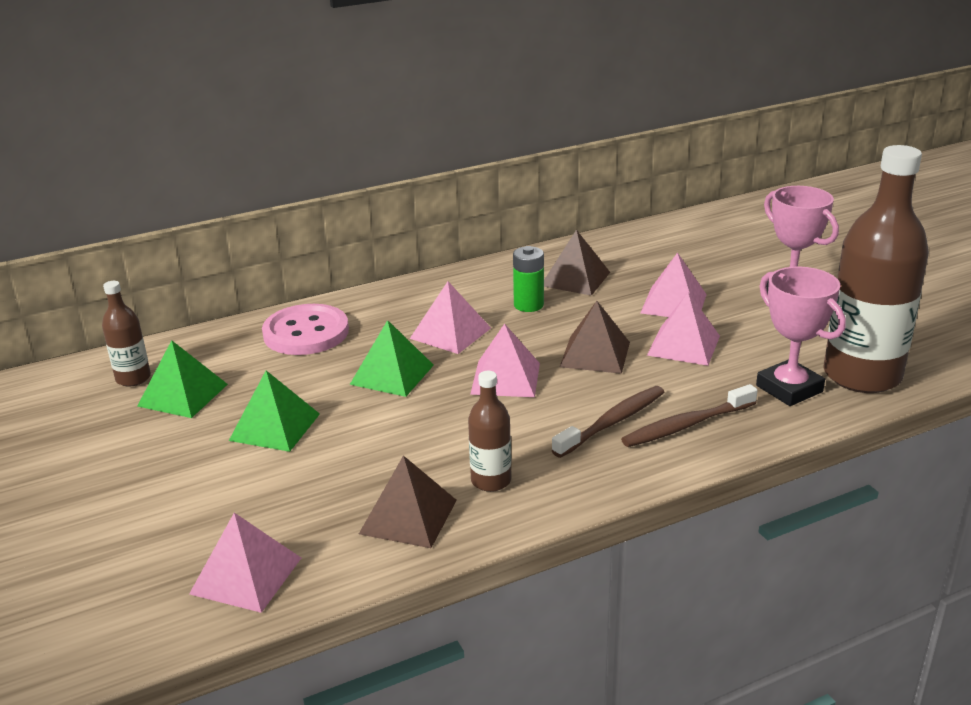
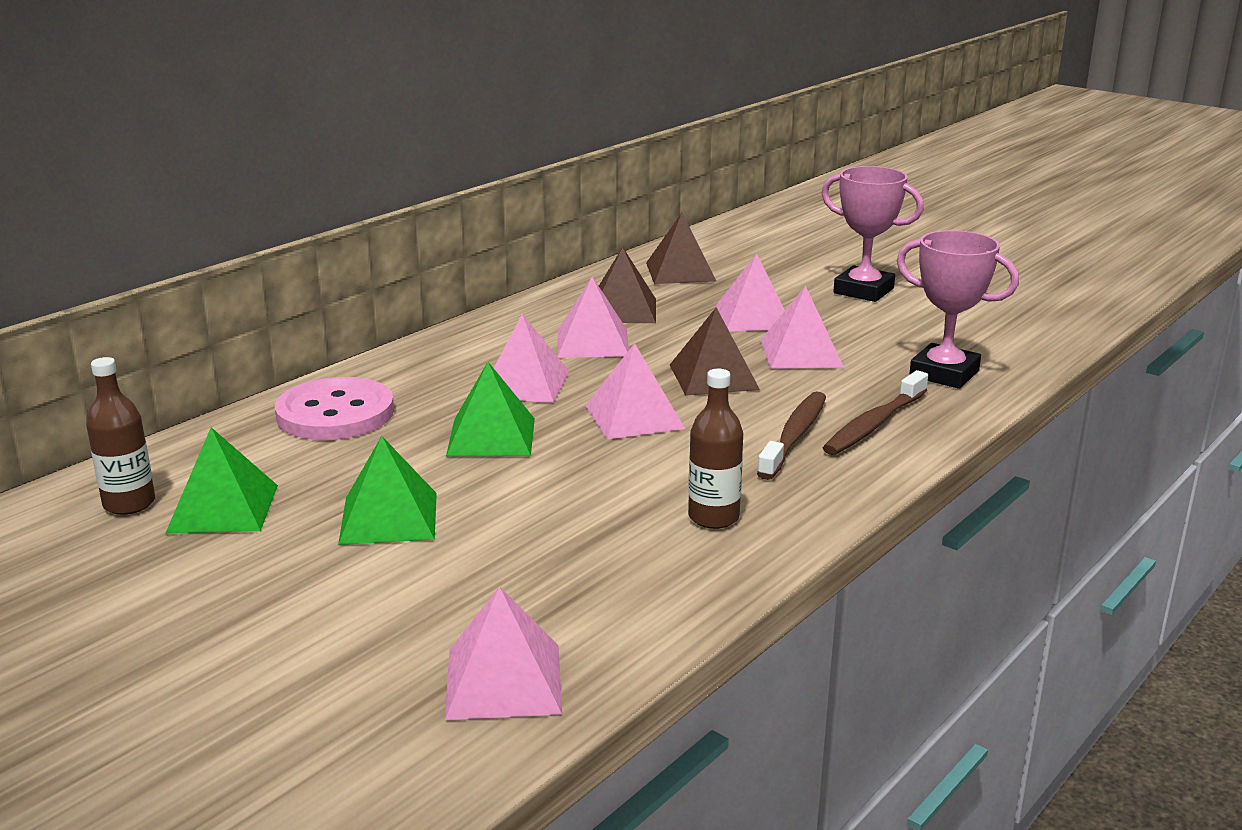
camera: 25 degrees left, 5 degrees down
(408, 516) = (650, 573): brown pyramid -> brown pyramid (680, 272)
(528, 305) = (592, 343): green battery -> pink pyramid
(862, 375) = (1001, 350): brown bottle -> none

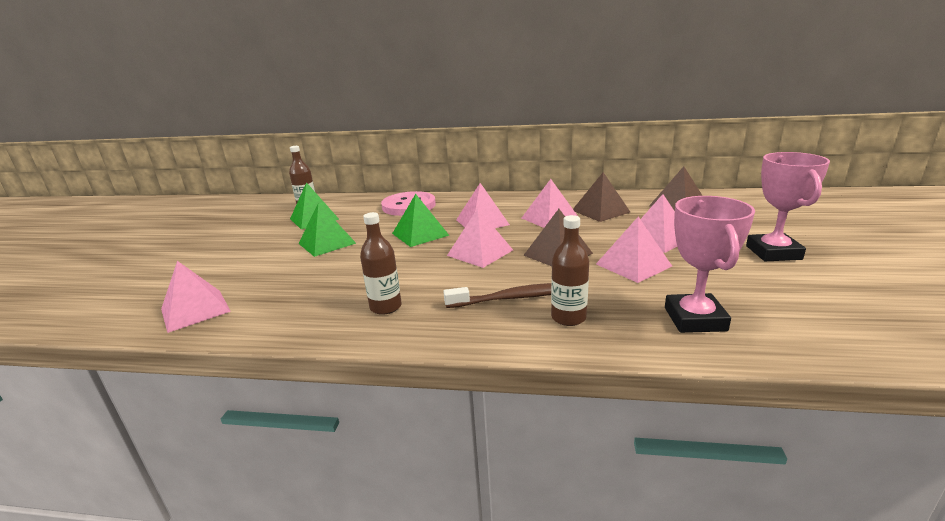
camera: 60 degrees right, 0 degrees up
(874, 424) = (568, 317): brown toothbrush -> brown bottle

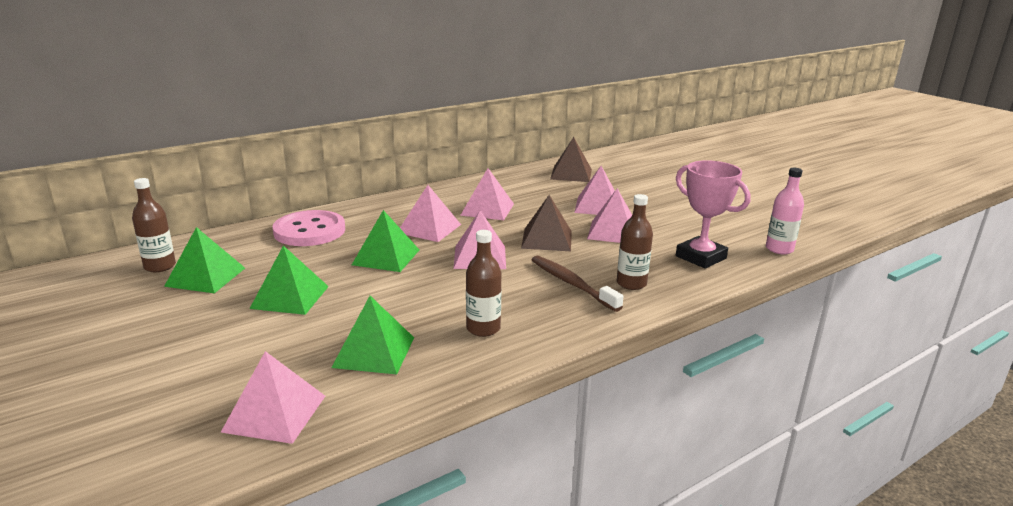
camera: 45 degrees left, 0 degrees up
(300, 295) = (374, 352): none -> green pyramid
(513, 298) = (572, 284): brown toothbrush -> brown toothbrush turned 75 degrees counterclockwise
(600, 211) = (519, 192): brown pyramid -> none
(773, 252) = (680, 198): pink trophy -> none
(833, 347) = (779, 249): none -> pink bottle

